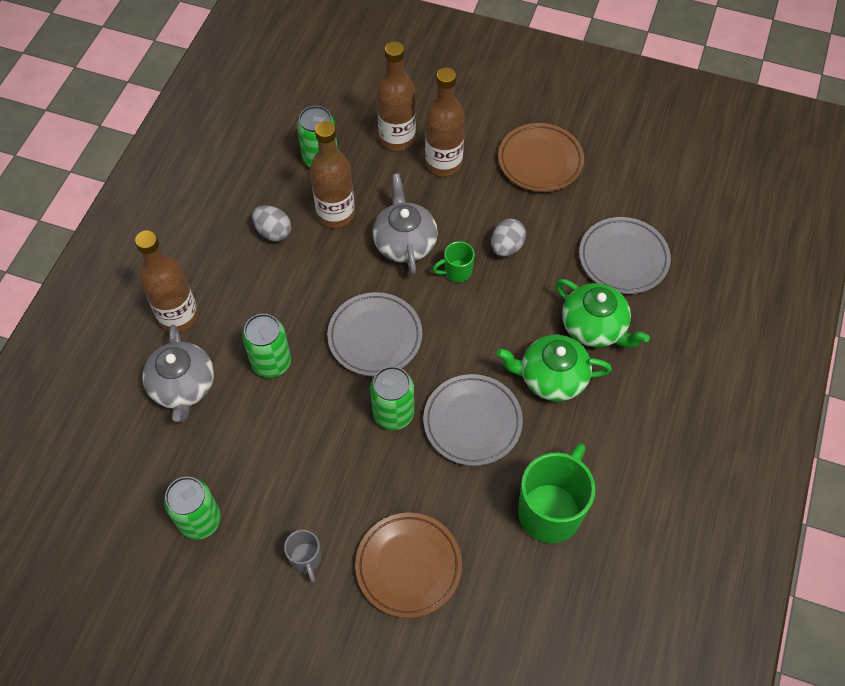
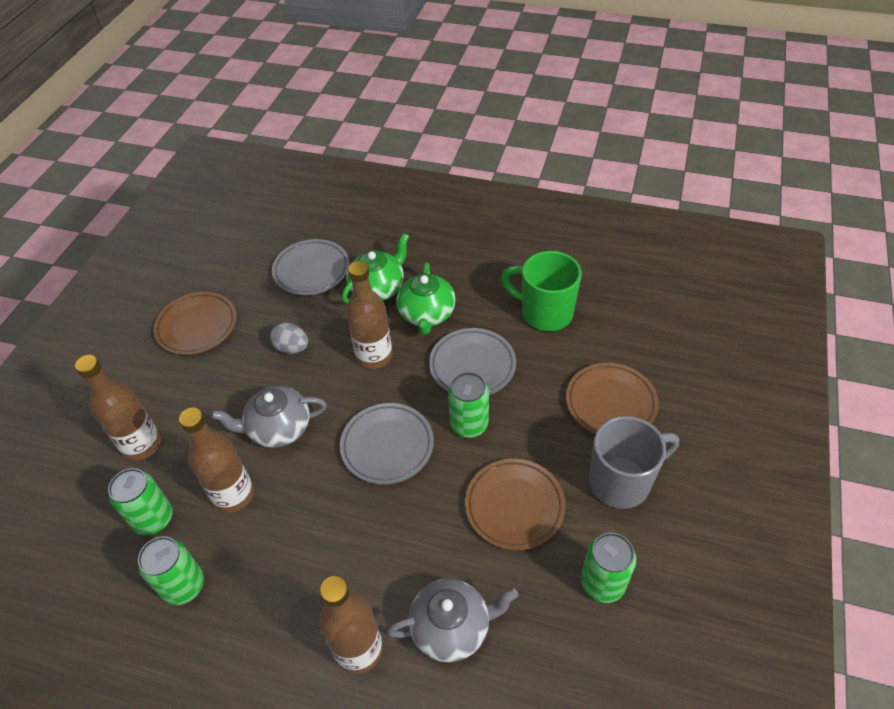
camera: 90 degrees left, 10 degrees down
(271, 362) = (418, 538): green can -> green can (184, 586)
(273, 232) = (250, 557): grey egg -> none
(292, 449) = (514, 506): none -> brown plate
(306, 559) = (621, 482): grey mug -> grey mug, size x2.07
(443, 163) = (184, 402): brown bottle -> brown bottle (374, 356)
(457, 272) = (316, 384): green mug -> none

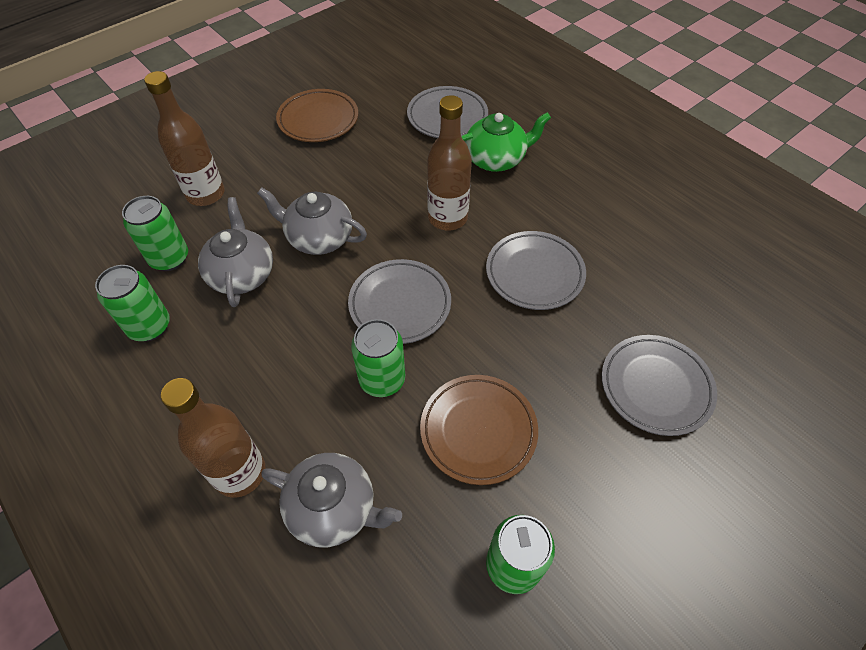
camera: 30 degrees right, 5 degrees up
(233, 495) = (242, 274): brown bottle -> grey teapot
(292, 348) = (381, 175): grey egg -> none
(427, 314) = (524, 204): green teapot -> none
(469, 424) = (490, 327): green can -> green can (382, 380)
(544, 313) = (647, 260): green mug -> none
(610, 403) = (655, 387): brown plate -> grey plate
(621, 482) = (609, 474): grey mug -> none

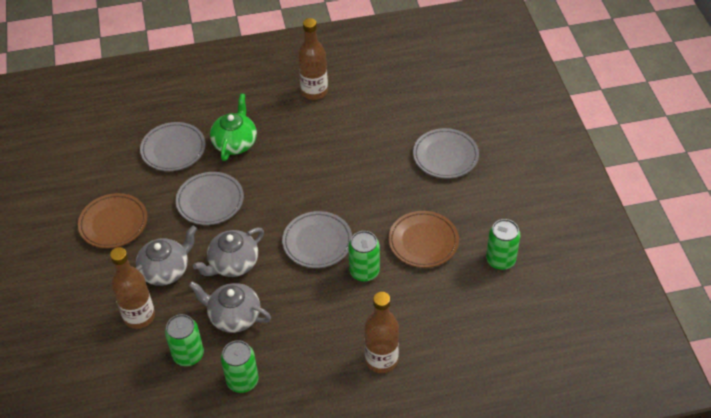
camera: 60 degrees left, 5 degrees down
(333, 508) = (428, 323): grey teapot -> grey teapot (165, 270)
(447, 218) = (266, 190): brown bottle -> brown bottle (314, 91)
(534, 273) = (340, 169): grey plate -> grey plate (210, 201)

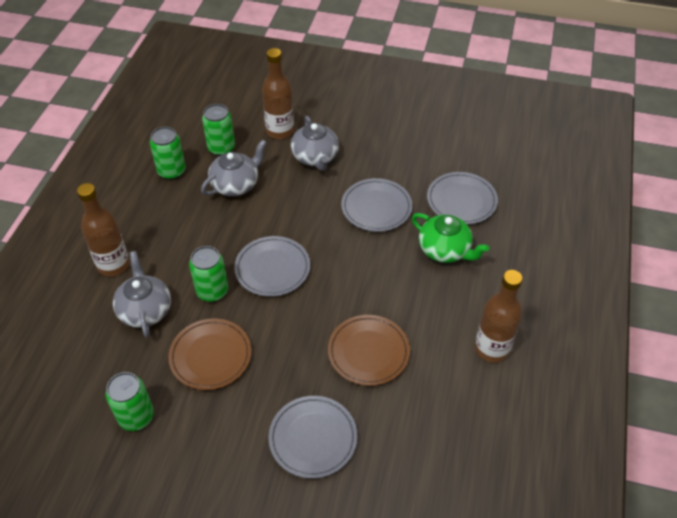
camera: 115 degrees right, 0 degrees up
(113, 223) = (390, 139): brown plate -> brown plate (368, 352)
(233, 264) = (291, 201): grey teapot -> grey teapot (145, 310)

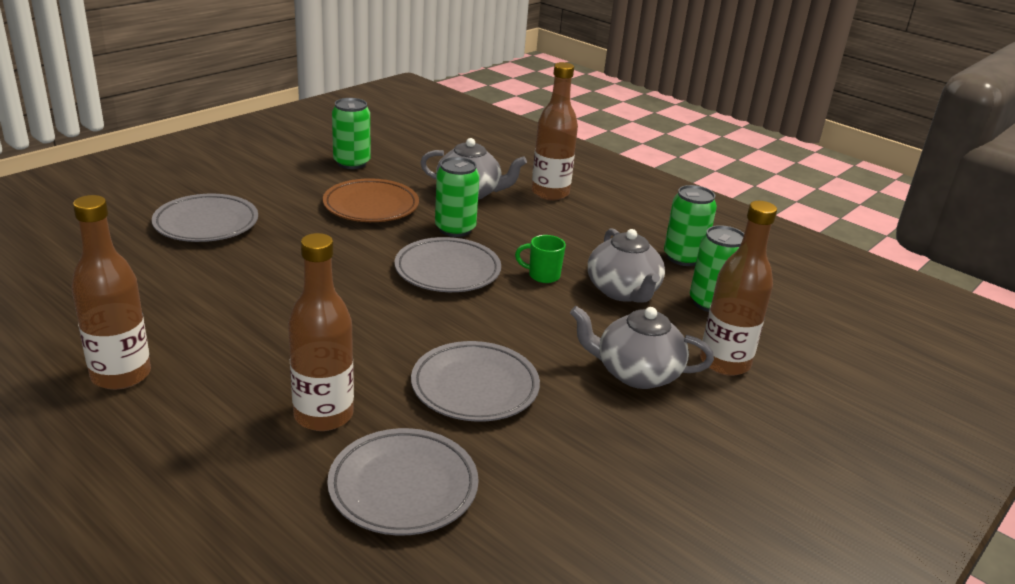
camera: 115 degrees right, 20 degrees down
(244, 224) = (542, 275): none -> green mug
(368, 352) = (251, 287): brown plate -> none
(445, 250) = (323, 415): green teapot -> brown bottle

